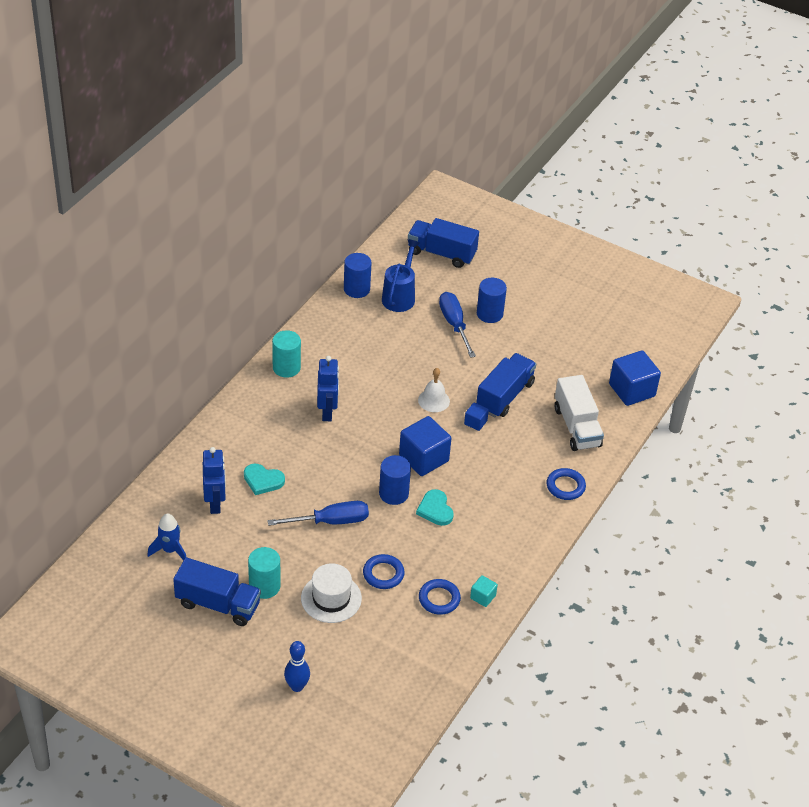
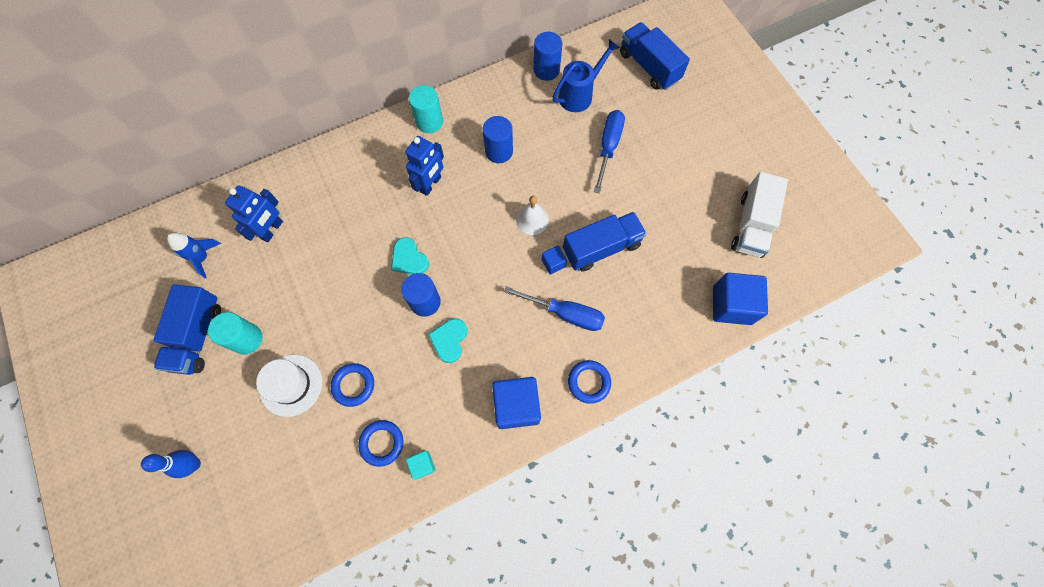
camera: 35 degrees right, 25 degrees up
(218, 604) = (197, 336): blue truck -> blue truck turned 45 degrees clockwise
(263, 480) = (326, 227): turquoise heart -> turquoise heart (409, 259)
(331, 521) = (351, 302): blue screwdriver -> blue screwdriver (565, 313)
(423, 458) = (479, 278): blue cube -> blue cube (516, 406)
(489, 314) = (649, 151): blue cylinder -> blue cylinder (499, 151)
(577, 427) = (647, 319): white truck -> white truck (751, 225)

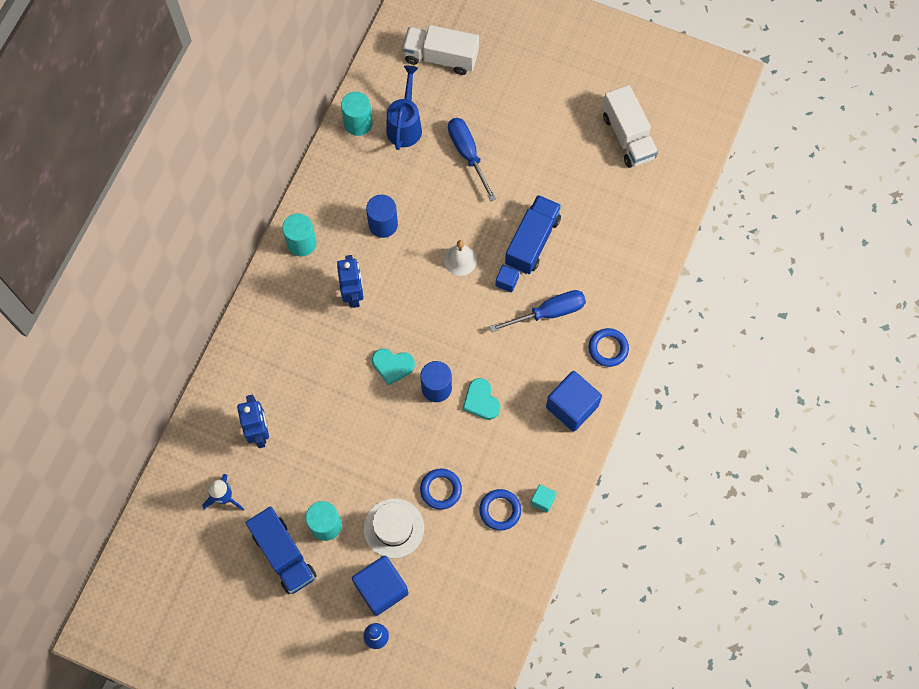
camera: 40 degrees left, 0 degrees up
(546, 70) = (358, 123): blue cylinder -> turquoise cylinder
(649, 67) = (441, 57): blue truck -> white truck
(731, 305) = (662, 211): blue cube -> blue cube (381, 588)

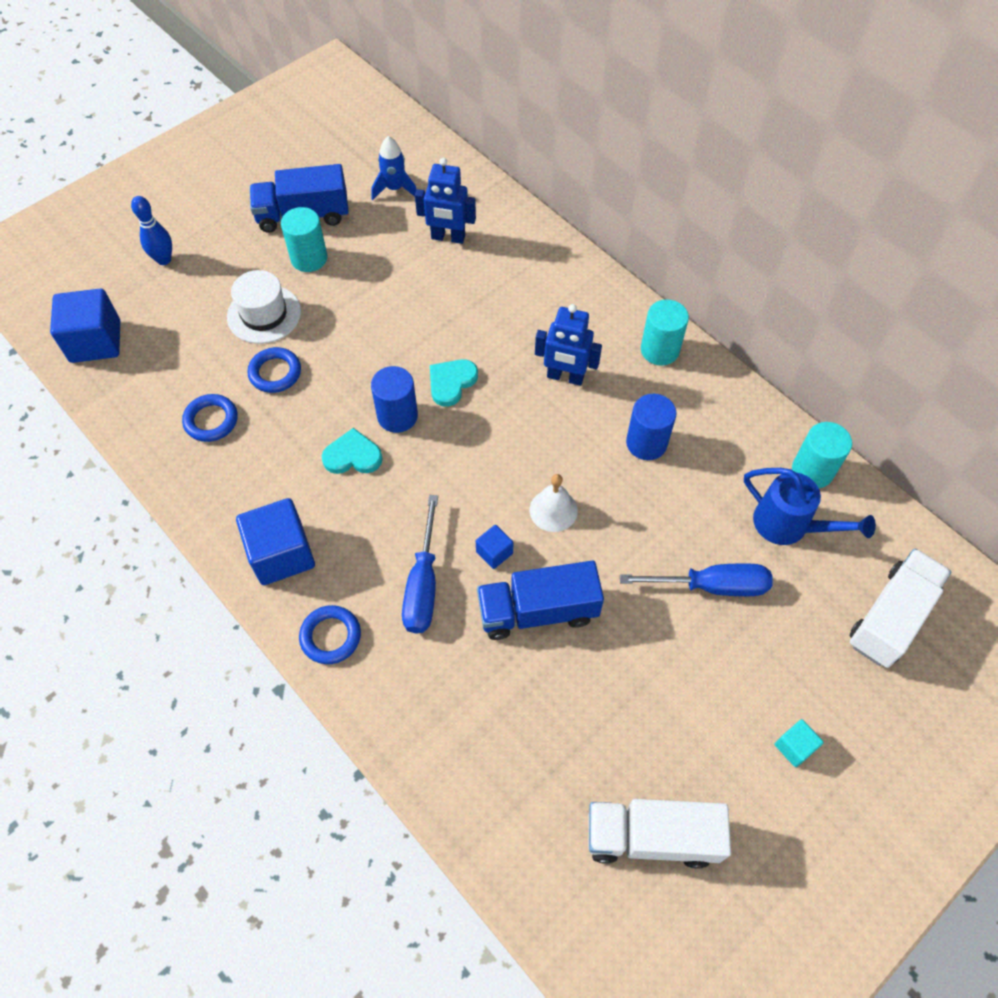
camera: 115 degrees right, 10 degrees down
(381, 588) = (209, 281): blue cube -> blue cube (95, 341)
(532, 241) = (537, 611): blue truck -> blue truck turned 120 degrees clockwise
(542, 500) = (191, 469): turquoise cube -> turquoise cube (794, 747)

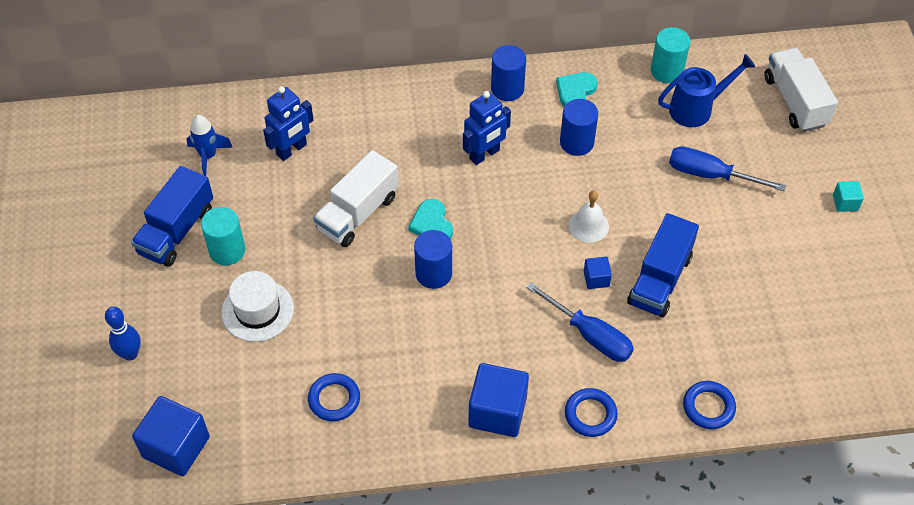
camera: 55 degrees left, 5 degrees down
(275, 373) = (324, 332): blue ring -> blue ring (708, 407)
(353, 456) = (446, 321): turquoise heart -> turquoise heart (575, 91)
(651, 837) = (855, 310): white truck -> white truck (357, 213)
(659, 350) = (507, 89): turquoise cylinder -> blue cylinder
(712, 586) = (710, 175): blue screwdriver -> blue screwdriver turned 105 degrees counterclockwise

